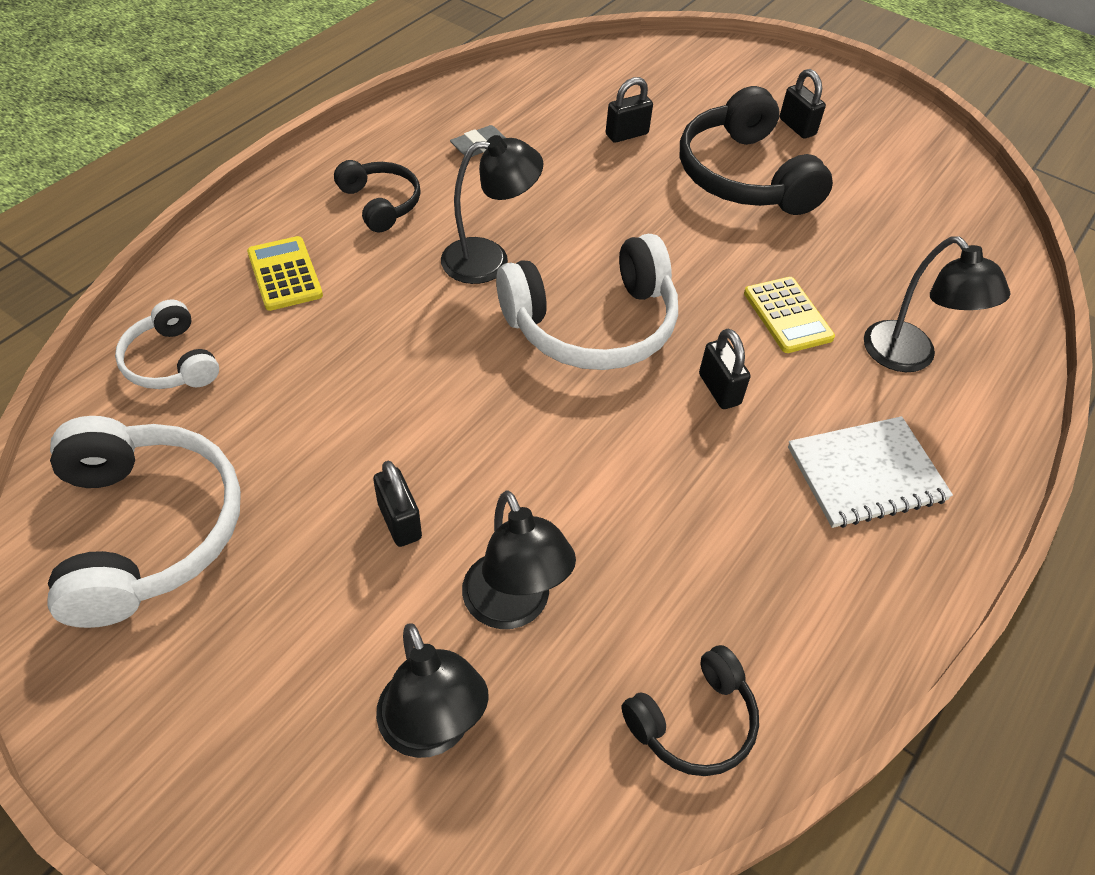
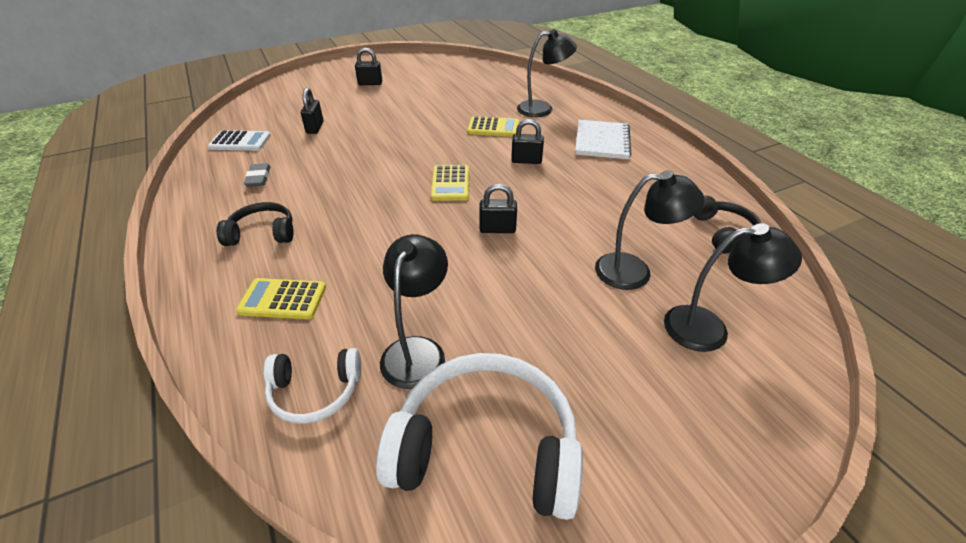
camera: 60 degrees left, 10 degrees down
(400, 521) = (551, 301): black padlock -> black padlock (497, 229)
(489, 259) = (364, 203): black lamp -> black lamp (417, 350)
(543, 91) = (240, 142): none -> white calculator
(592, 324) = (450, 183): white headphones -> yellow calculator
(744, 176) = (388, 107): black headphones -> none

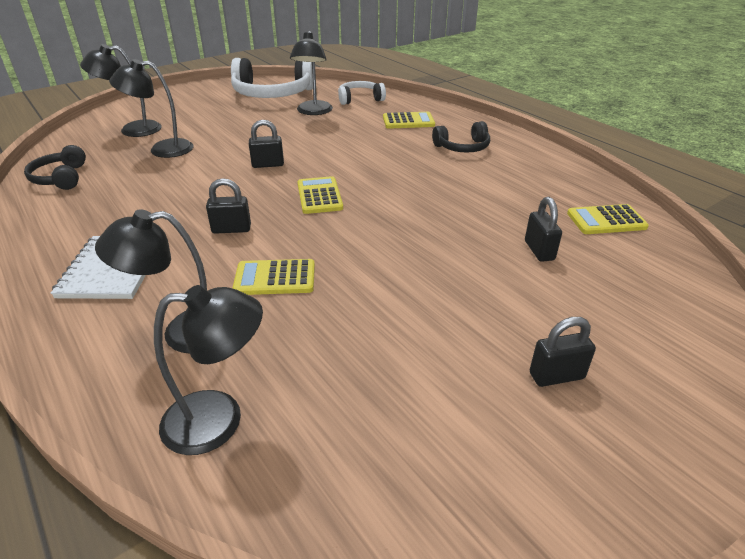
camera: 170 degrees right, 5 degrees down
(240, 142) = (606, 220): white calculator -> yellow calculator
(258, 178) = (523, 184): grey eraser -> none
(518, 84) = (219, 419): none -> black lamp

